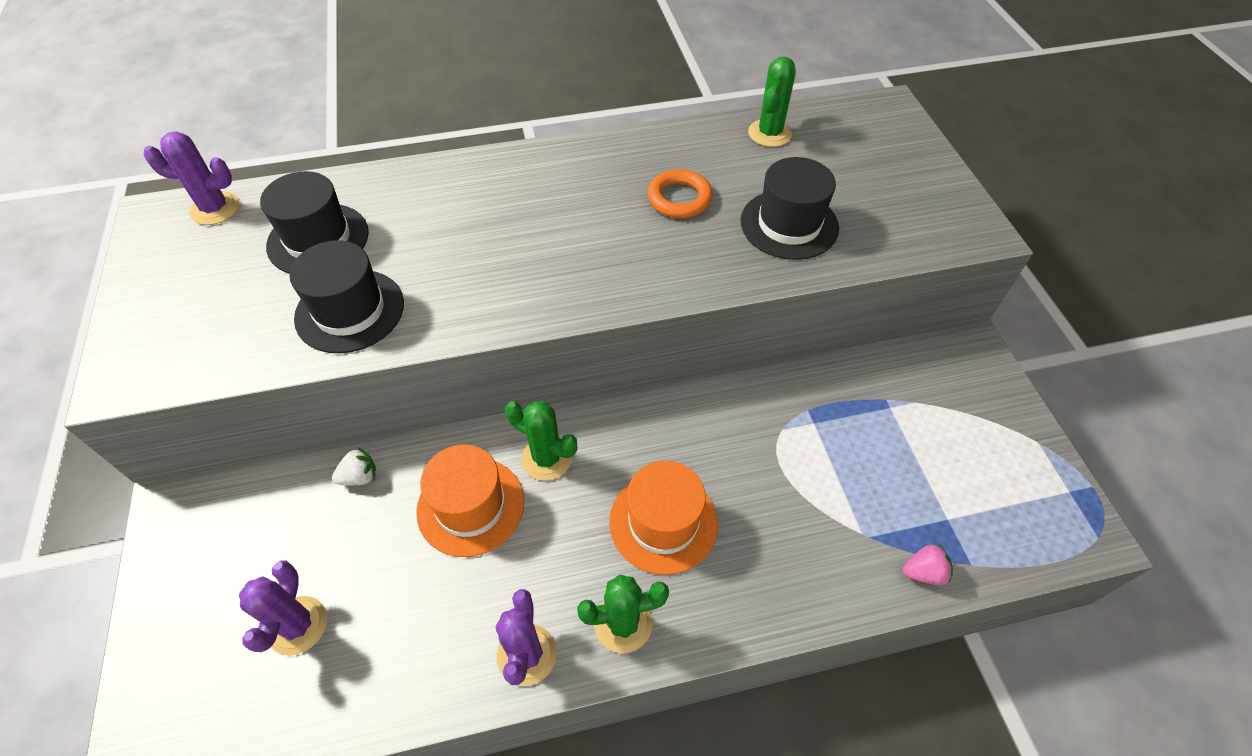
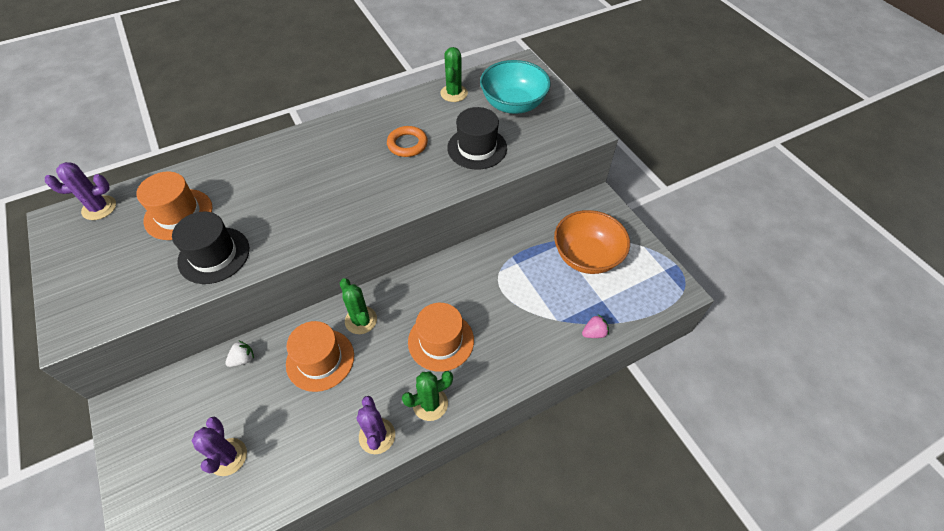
camera: 15 degrees left, 0 degrees up
(318, 239) = (178, 214): black hat -> orange hat
(547, 458) = (361, 320): green cactus -> green cactus turned 45 degrees clockwise
(862, 166) = (513, 104): none -> turquoise bowl
(934, 437) = (586, 256): none -> orange bowl

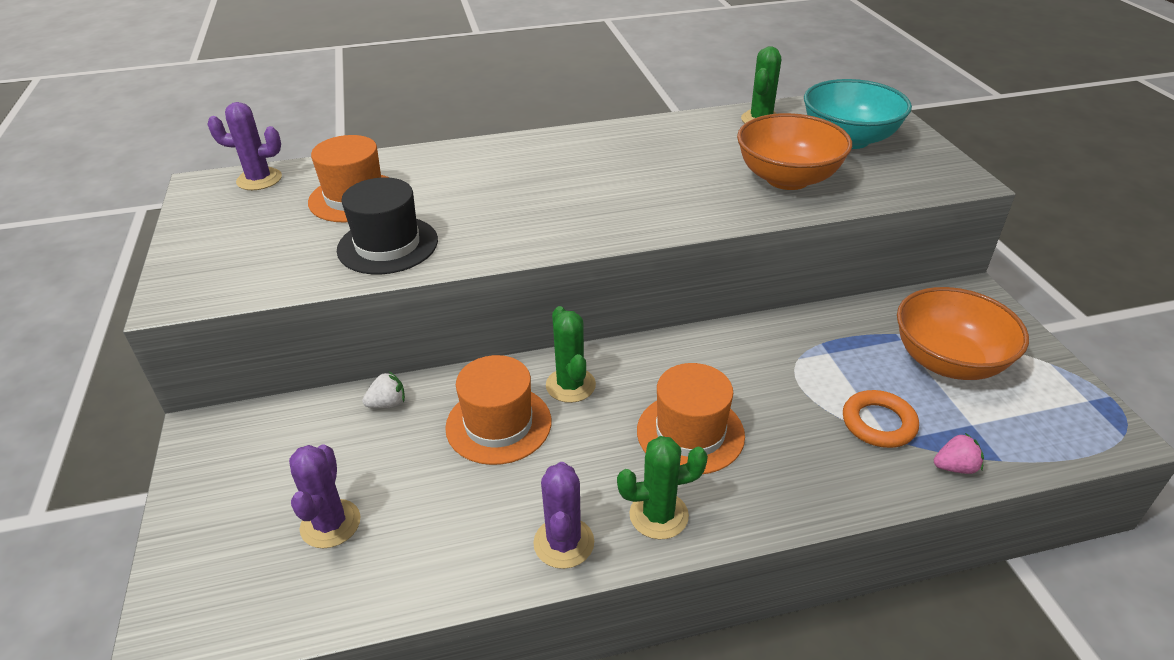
camera: 15 degrees right, 15 degrees down
(407, 144) = (684, 164): orange ring -> orange ring (878, 423)
(477, 148) = (787, 179): black hat -> orange bowl

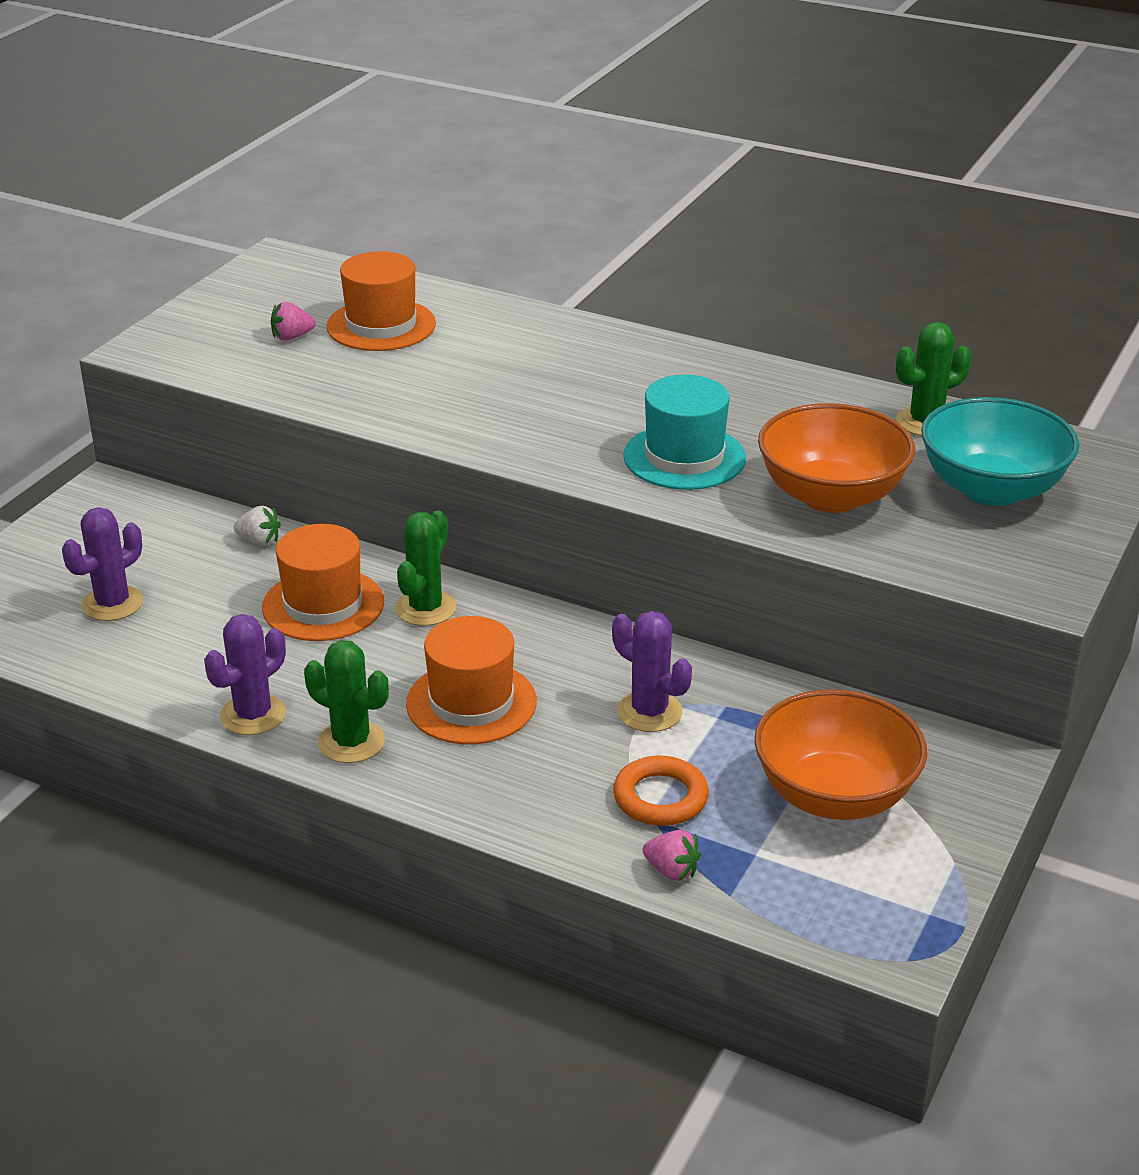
camera: 40 degrees right, 5 degrees down
(259, 179) = (326, 272): purple cactus -> purple cactus (649, 712)
(296, 233) = (292, 337): none -> pink strawberry
(388, 245) = (348, 381): black hat -> none
(678, 194) = (684, 457): none -> turquoise hat

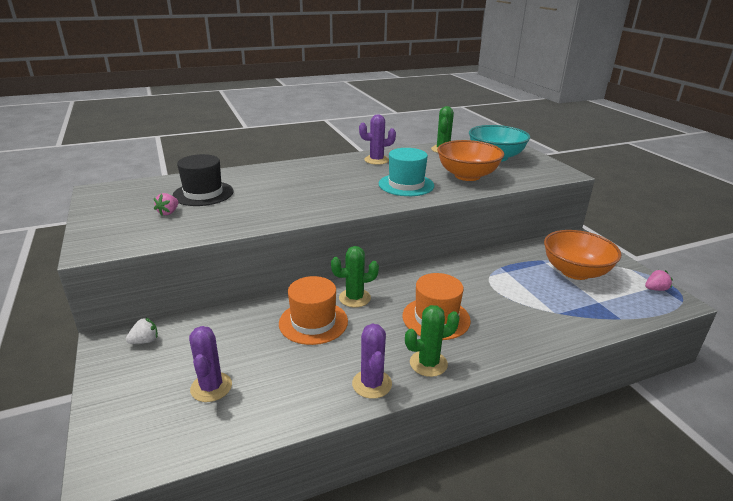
camera: 50 degrees left, 5 degrees down
(259, 541) = (236, 316): white strawberry -> white strawberry (145, 341)
(381, 325) = (203, 193): orange hat -> black hat
(425, 608) = (354, 298): green cactus -> green cactus turned 75 degrees counterclockwise
(649, 712) = (488, 282): purple cactus -> purple cactus (376, 160)
(660, 797) = (546, 305): orange ring -> none
(671, 871) = (596, 324): pink strawberry -> pink strawberry (655, 289)

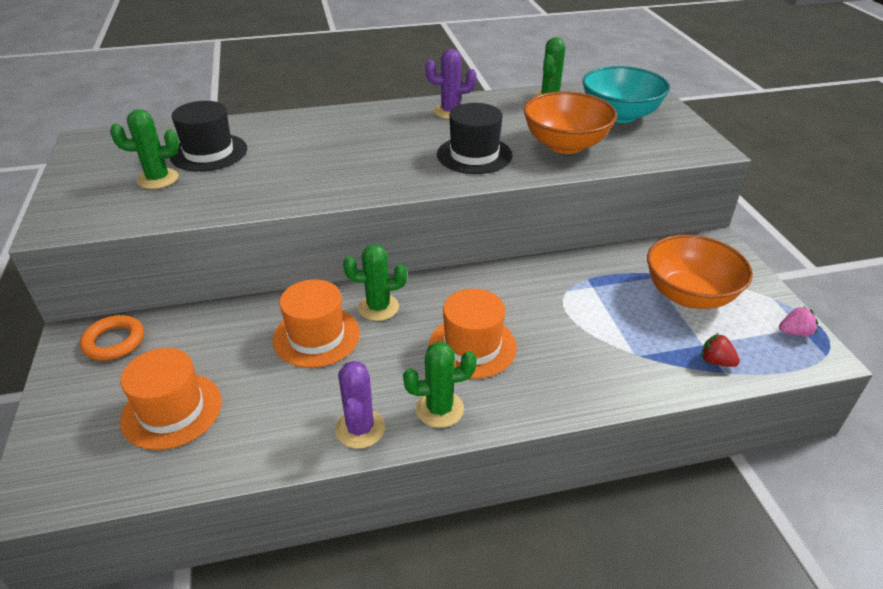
camera: 10 degrees right, 10 degrees up
(145, 341) = (114, 341): white strawberry -> orange ring
(168, 212) = (158, 179): pink strawberry -> green cactus
(211, 387) = (172, 410): purple cactus -> orange hat
(406, 185) = (474, 155): turquoise hat -> black hat
(612, 312) = (716, 361): none -> red strawberry

